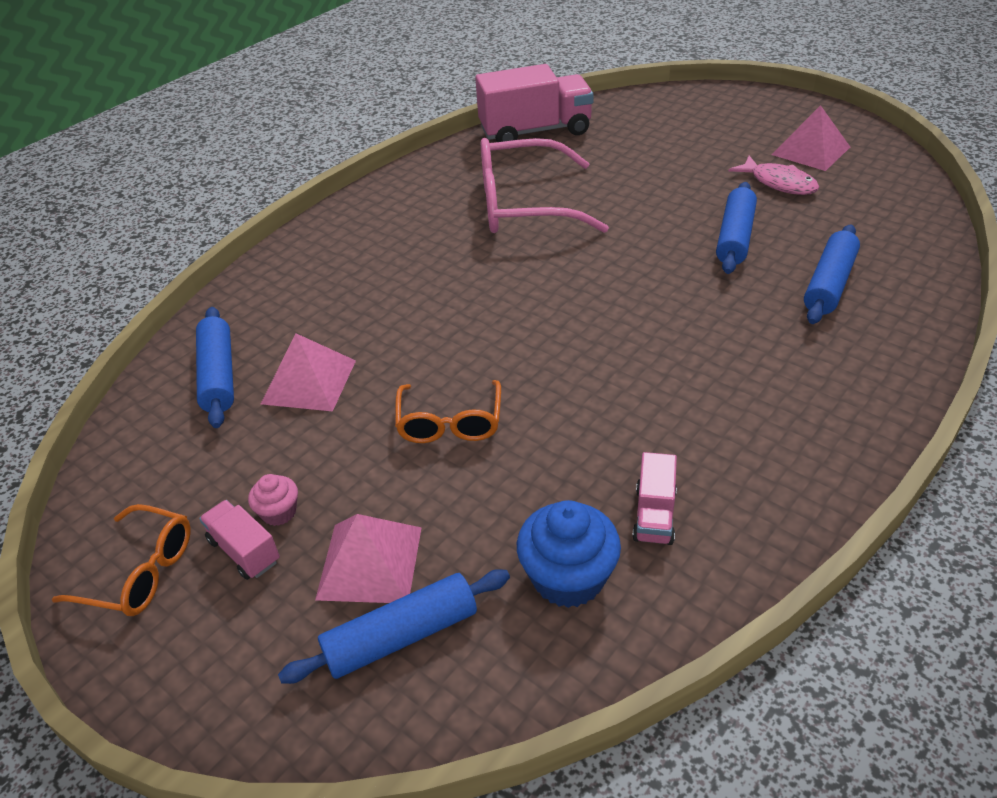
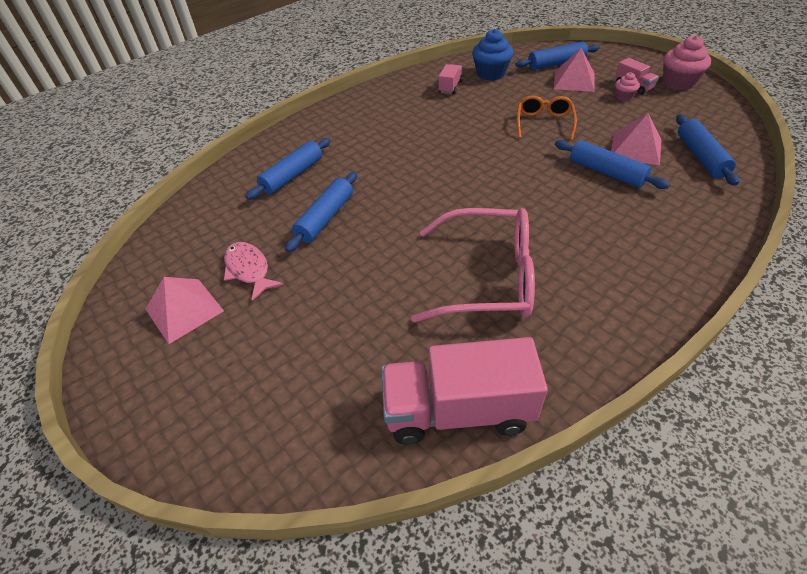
camera: 170 degrees left, 5 degrees up
(140, 572) = (678, 83): orange glasses -> pink cupcake
(368, 335) = (606, 172): none -> blue rolling pin

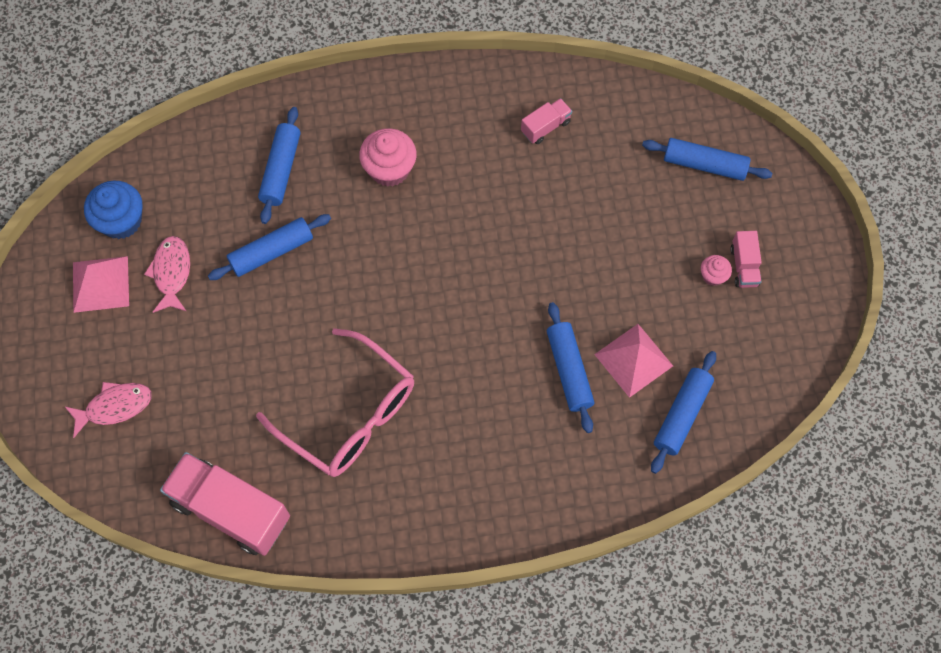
camera: 30 degrees right, 20 degrees up
(265, 394) = (115, 407): none -> pink fish
(292, 175) = (281, 170): blue rolling pin -> blue rolling pin turned 60 degrees counterclockwise
(491, 73) = (613, 132): blue cupcake -> blue cupcake (121, 221)
(544, 123) = (584, 259): orange glasses -> none
(574, 81) = (690, 210): pink pyramid -> none
(678, 83) = (800, 295): pink cupcake -> pink cupcake (389, 169)

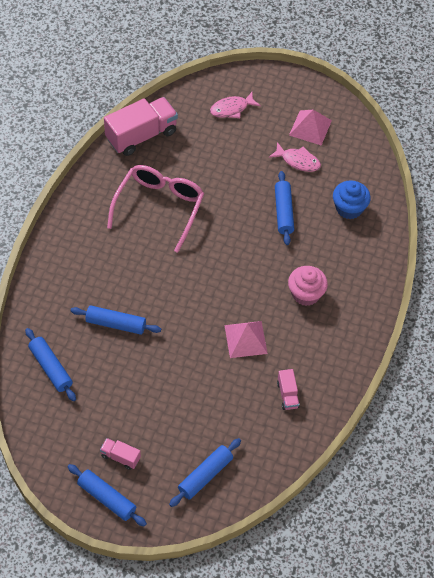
camera: 115 degrees right, 10 degrees down
(115, 407) = (231, 109): pink fish -> pink fish turned 60 degrees clockwise
(121, 221) = (346, 150): blue cupcake -> blue cupcake (349, 208)
(281, 170) = (337, 238): blue rolling pin -> blue rolling pin (107, 498)
(350, 415) = (159, 207): pink glasses -> pink glasses turned 135 degrees clockwise
(633, 360) = (100, 361): pink pyramid -> pink pyramid (246, 339)
(713, 276) = (125, 435): pink cupcake -> none

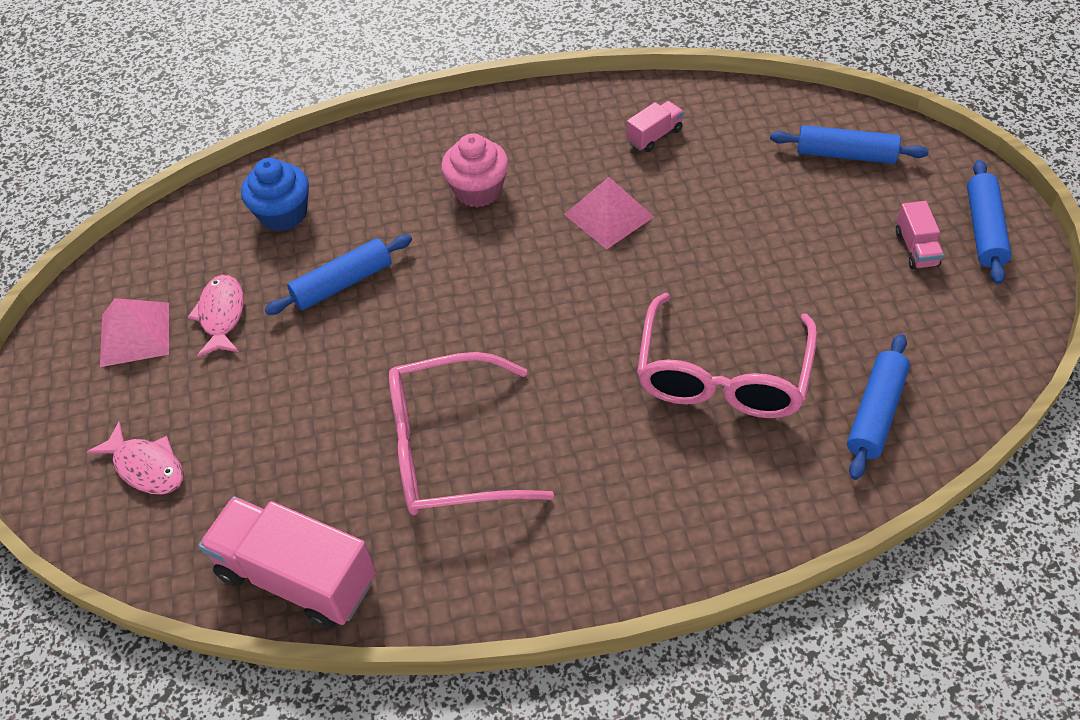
camera: 115 degrees left, 5 degrees down
(116, 324) = (722, 376): blue rolling pin -> pink glasses

